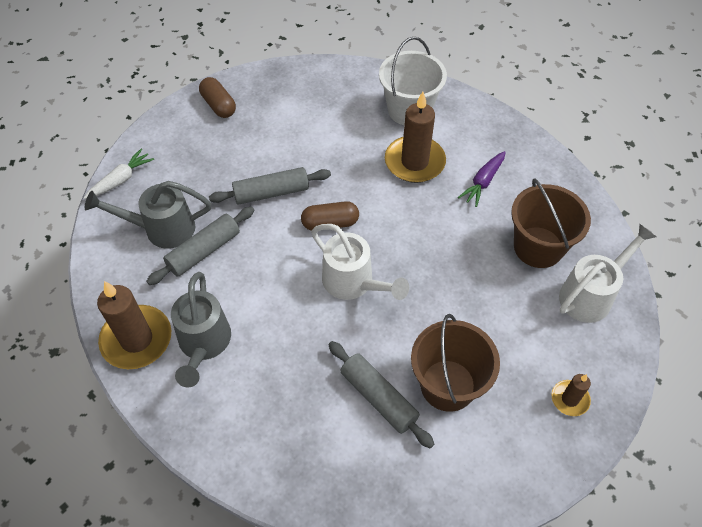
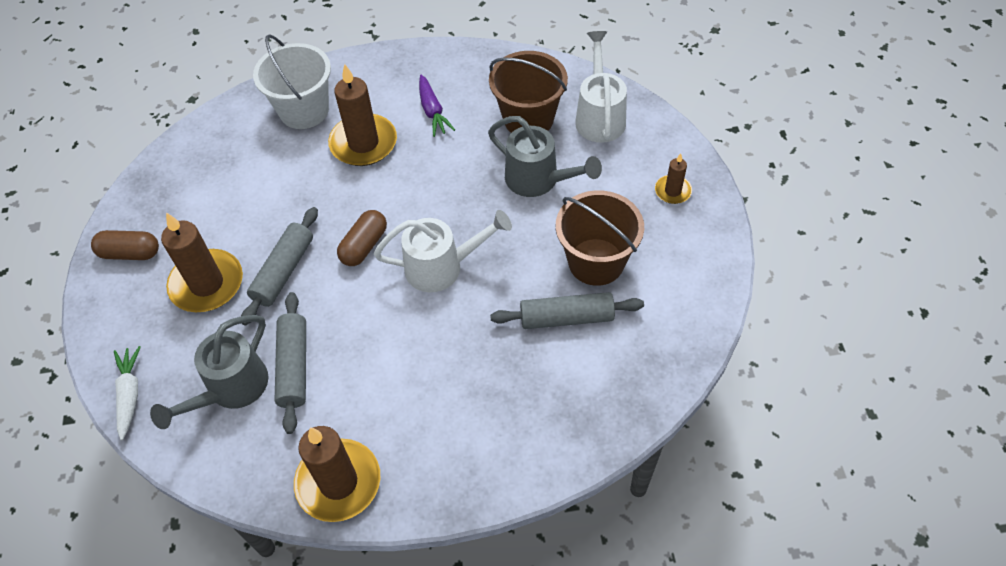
camera: 50 degrees left, 0 degrees up
(203, 344) = (396, 425): grey watering can -> grey watering can (538, 180)
(228, 159) = (207, 284): none -> brown candle

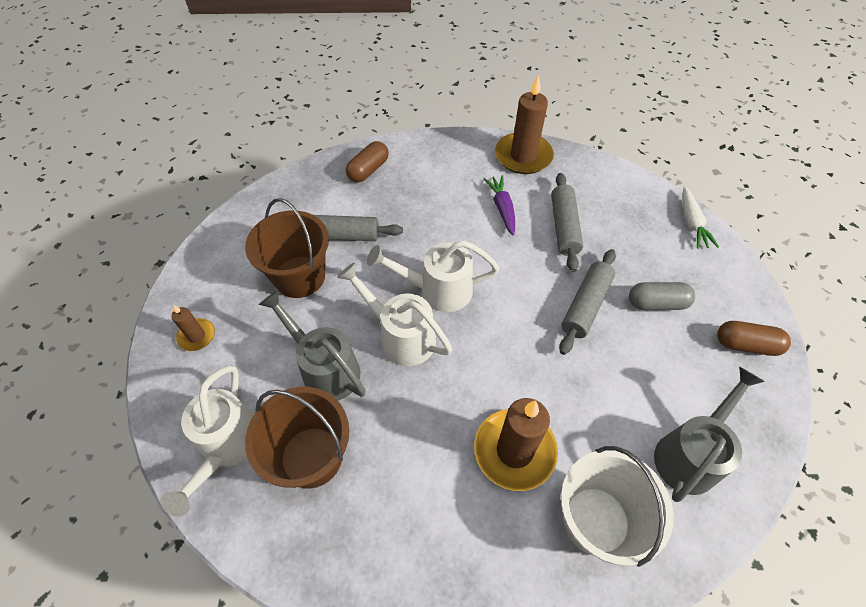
camera: 175 degrees left, 0 degrees up
(207, 284) = (656, 303): brown candle -> grey capsule
(231, 389) = (611, 217): grey watering can -> grey watering can (690, 454)
(364, 246) = (510, 320): brown capsule -> brown capsule (368, 170)
(432, 111) = (427, 490): purple carrot -> purple carrot (502, 208)
(473, 217) = (401, 336): none -> white watering can

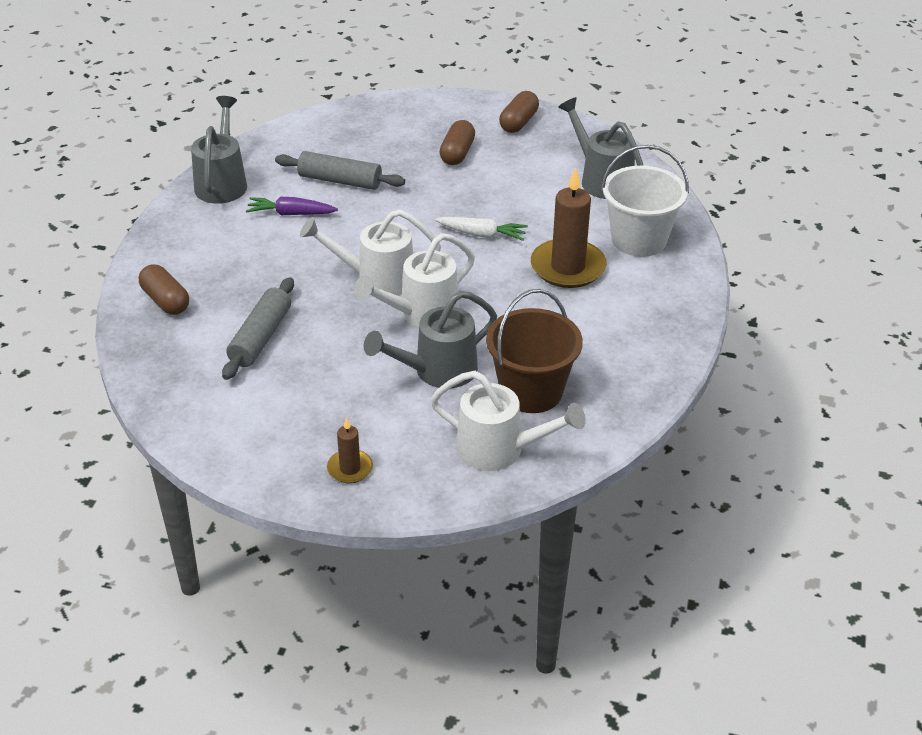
camera: 75 degrees left, 15 degrees down
(299, 277) = (305, 377): brown bucket -> none
(437, 290) = (376, 279): white watering can -> white watering can turned 75 degrees clockwise
(523, 156) = (222, 182): brown candle -> grey watering can
(585, 305) = (440, 192): grey rolling pin -> none
(656, 303) = (457, 153): grey capsule -> brown capsule
(692, 223) = (378, 107): white carrot -> white carrot (482, 235)

